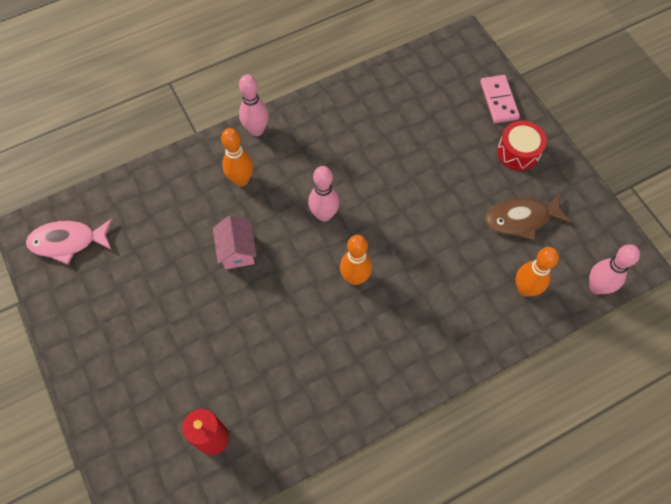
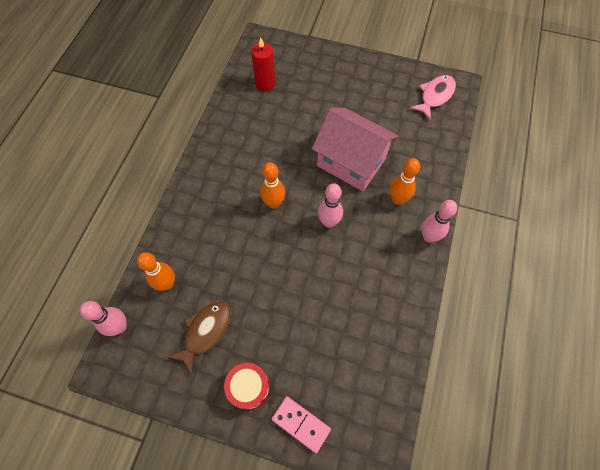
camera: 135 degrees right, 0 degrees up
(237, 251) = (351, 162): pink house -> pink house, size x2.07

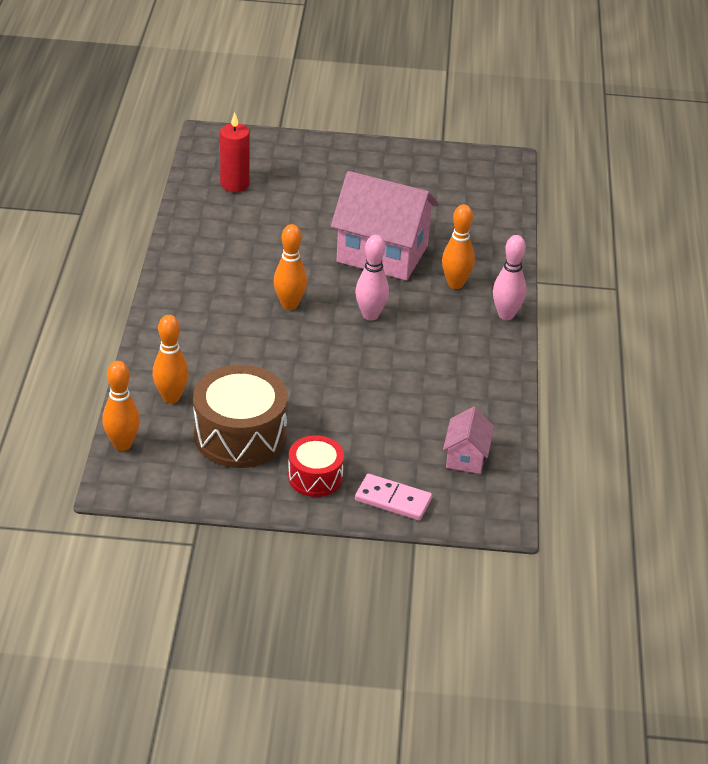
camera: 15 degrees left, 25 degrees down
(120, 326) = (122, 444): pink bowling pin -> orange bowling pin
(205, 332) = (240, 435): brown fish -> brown drum
(367, 385) = (466, 457): none -> pink house
(435, 96) = (477, 176): pink fish -> none

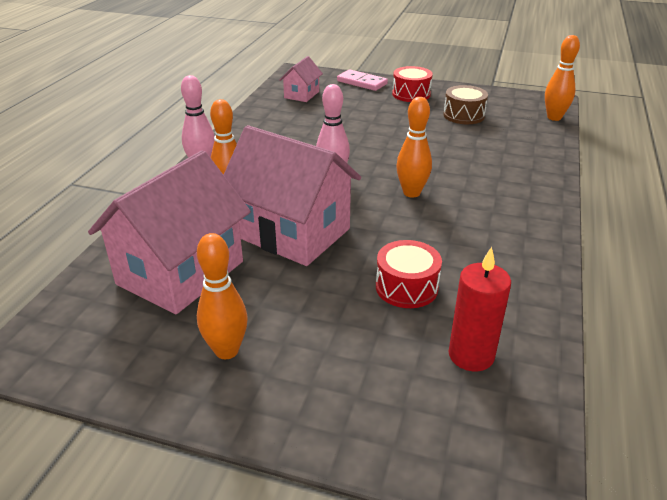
camera: 165 degrees left, 5 degrees down
(171, 397) = (522, 138): orange bowling pin -> orange bowling pin (226, 351)
(240, 435) = (463, 115): brown drum -> brown drum, size x0.58
(281, 220) = (406, 287): none -> red drum
(448, 214) = (180, 273): none -> pink house

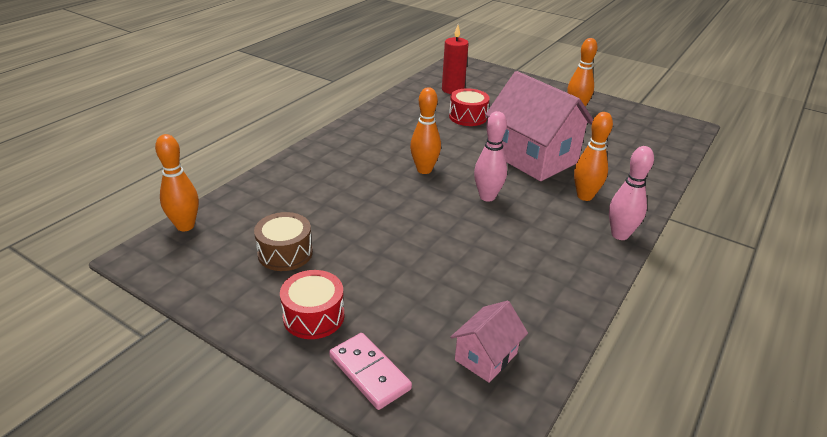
camera: 165 degrees left, 0 degrees up
(180, 273) = (612, 147): pink house -> none

